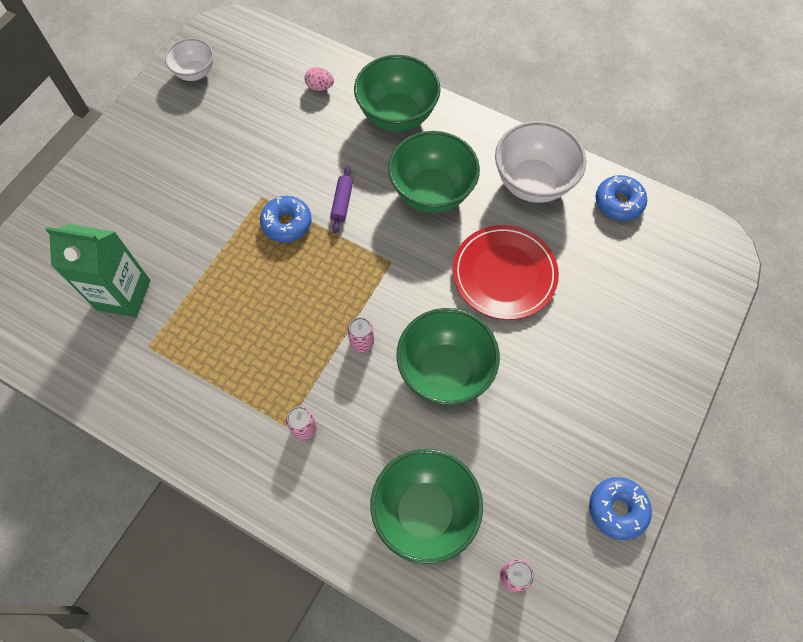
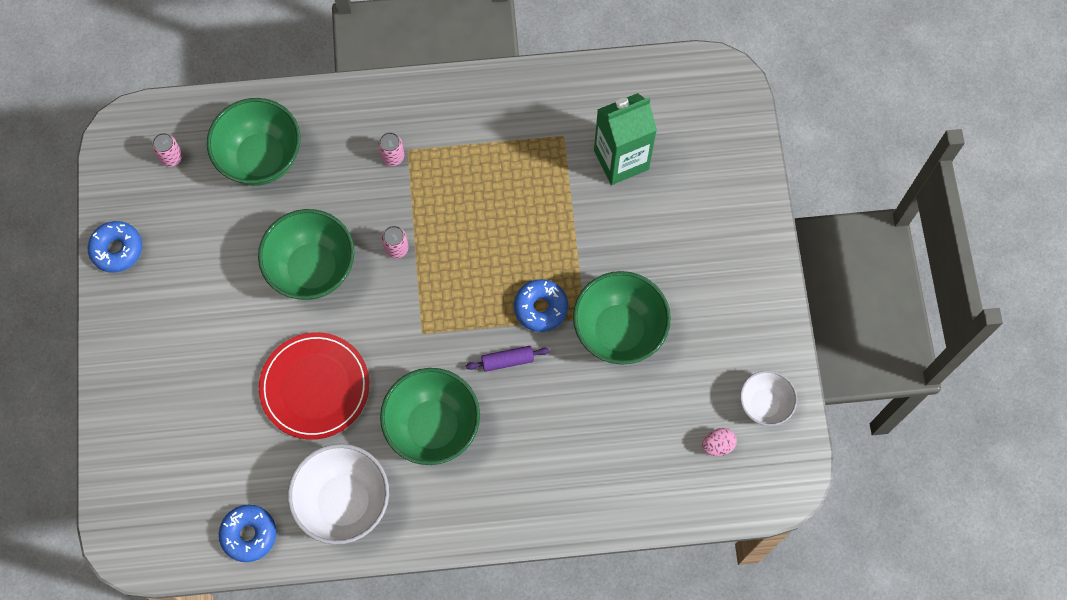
camera: 145 degrees right, 5 degrees up
(320, 87) = (628, 473): pink egg -> pink egg (717, 445)
(342, 203) = (507, 360): purple rolling pin -> purple rolling pin turned 75 degrees counterclockwise
(397, 115) = (526, 491): green bowl -> green bowl (619, 330)

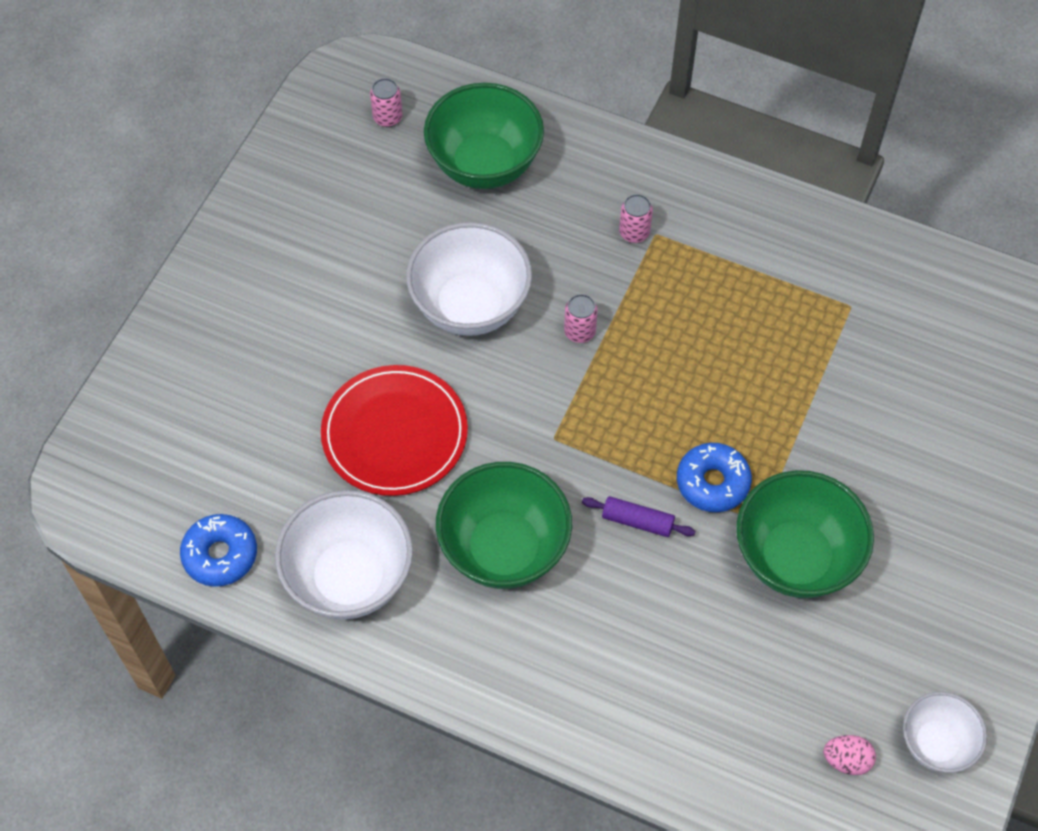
camera: 30 degrees right, 10 degrees down
(117, 249) = (270, 182): blue donut -> none
(312, 269) = (470, 306): green bowl -> white bowl
(621, 160) = (908, 366): green carton -> none

